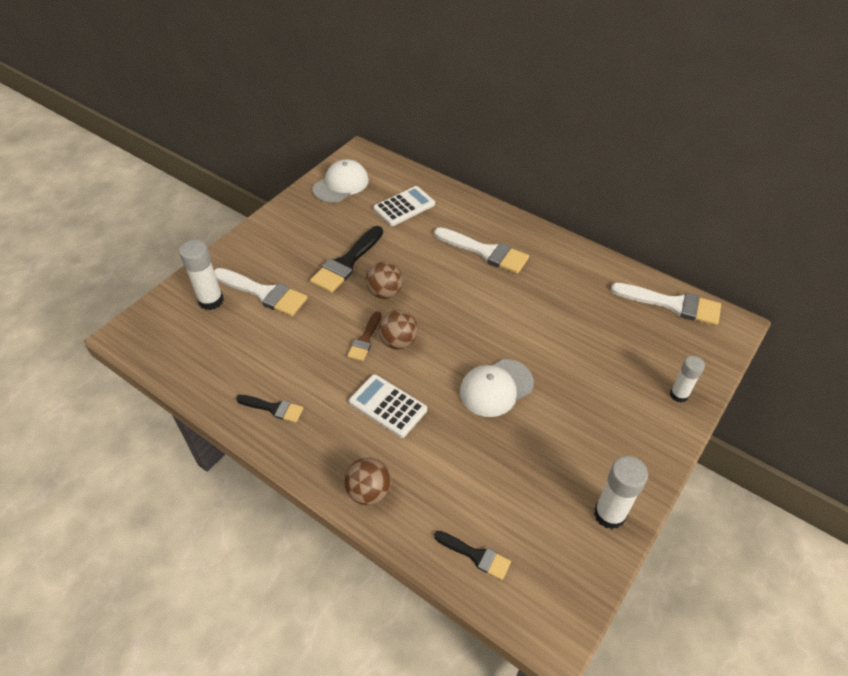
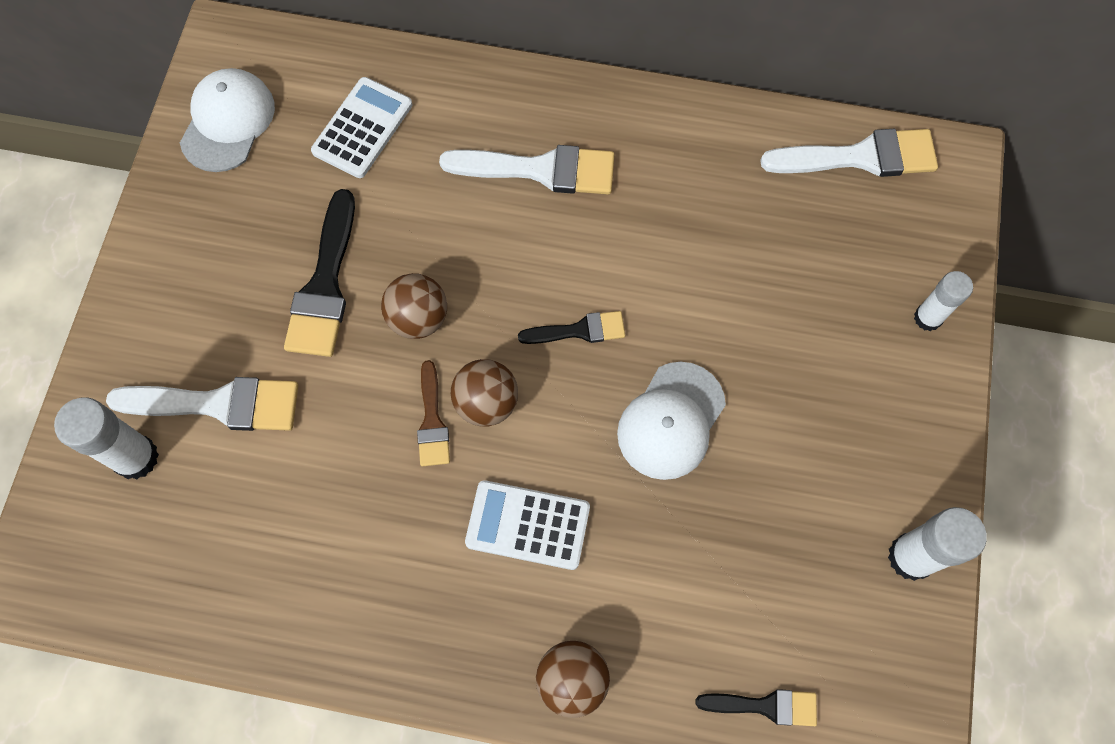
camera: 25 degrees left, 20 degrees up
(273, 408) = (355, 609): black brush -> black brush (579, 330)

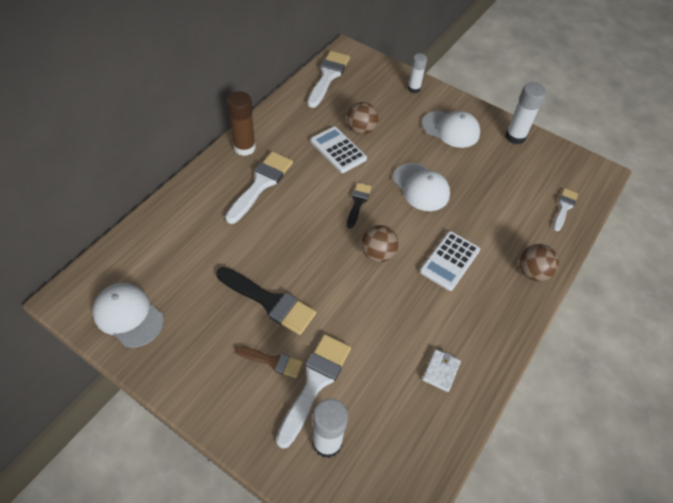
camera: 70 degrees left, 15 degrees down
(307, 579) = (441, 371): none -> white wallet
(363, 128) = (182, 249): white calculator -> white calculator (338, 150)
(418, 318) = (314, 265): brown ball -> brown ball (361, 130)
(432, 421) = (376, 280): brown brush -> brown brush (273, 361)
(604, 110) = (244, 148): none -> brown glue stick
(765, 706) = (564, 207): black brush -> white brush
(854, 425) = (451, 129): none -> white cap

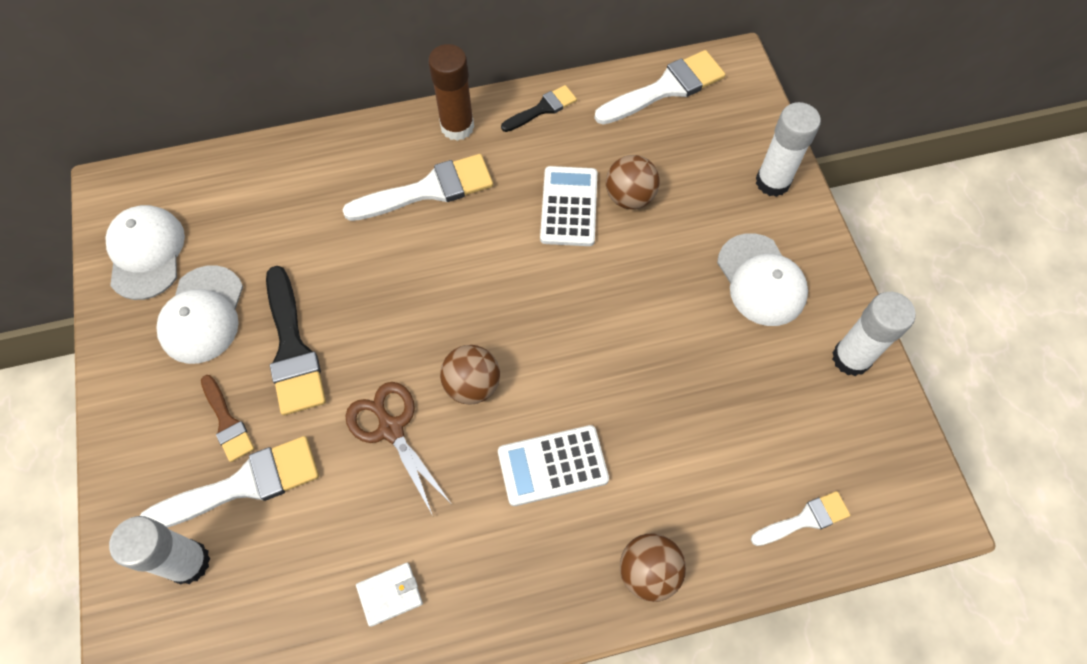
camera: 45 degrees right, 10 degrees up
(358, 202) = (519, 298): black brush -> black brush (542, 109)
(361, 300) = (391, 429): none -> brown scissors
(414, 89) = (772, 182): white glue stick -> white glue stick, size x1.51
(421, 187) = (624, 336): white cap -> white cap (202, 315)

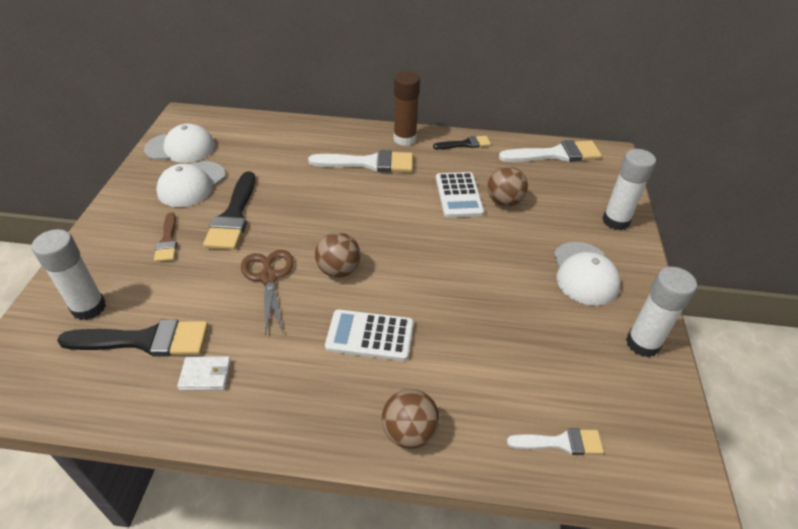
camera: 20 degrees right, 20 degrees down
(146, 253) = (181, 148): white cap -> white cap turned 75 degrees clockwise
(243, 484) = (154, 277): white brush -> none
(290, 579) = (145, 340): none -> black brush
(569, 206) = (458, 195): white calculator -> white calculator turned 150 degrees clockwise

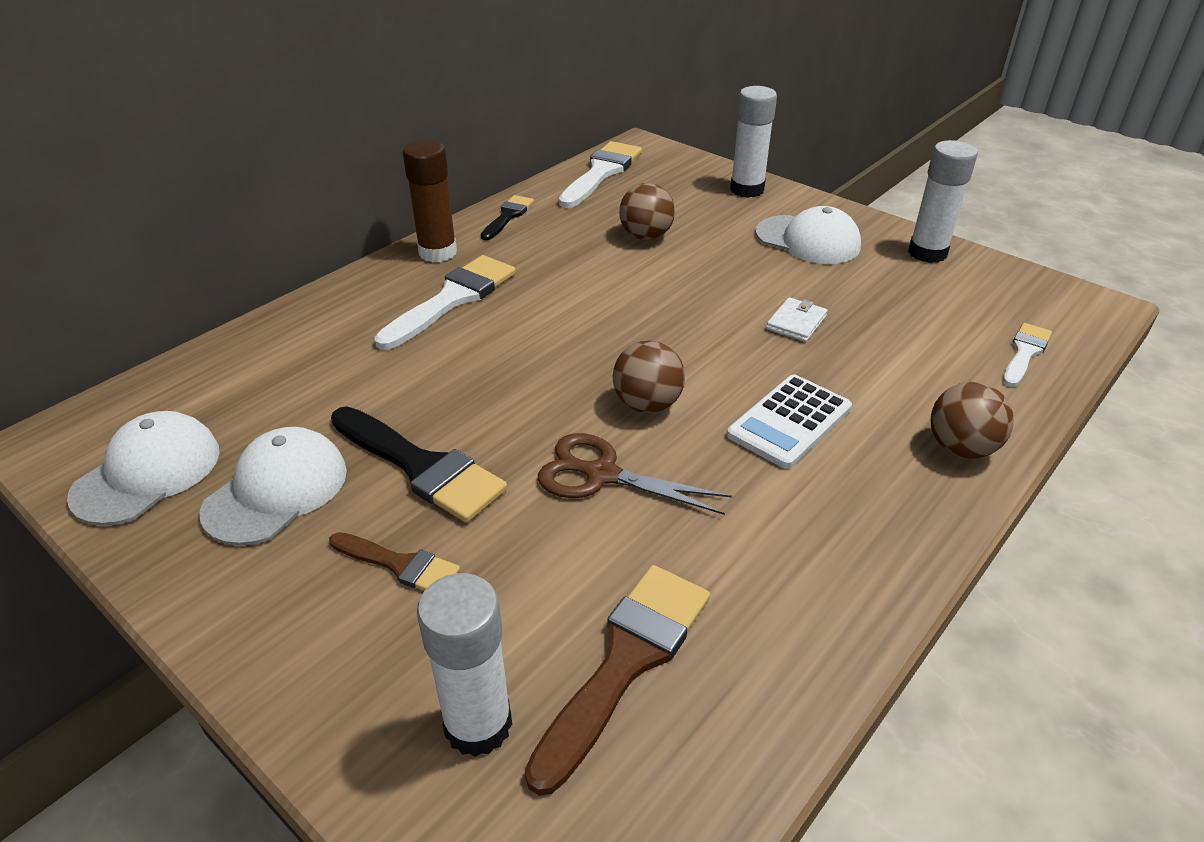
camera: 55 degrees left, 5 degrees down
(145, 340) = (626, 661): black brush -> brown brush
(191, 184) = (276, 490): white cap -> white cap turned 120 degrees counterclockwise
(205, 375) = (753, 606): white wallet -> white wallet (796, 322)
(458, 195) = (600, 260): white calculator -> none

